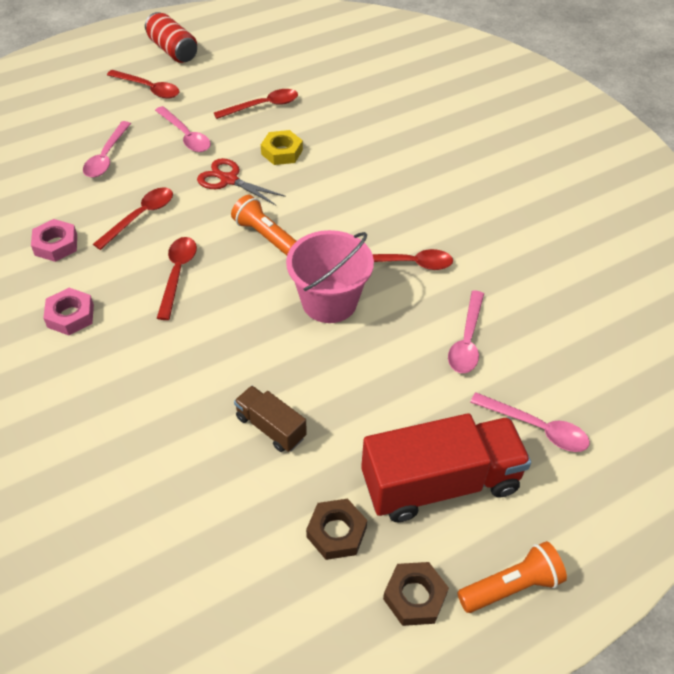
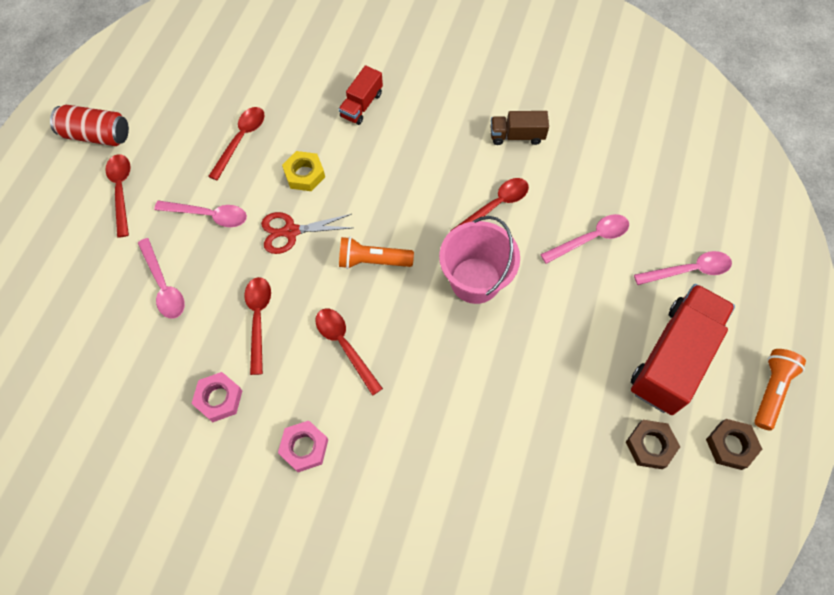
camera: 40 degrees left, 15 degrees up
(149, 89) = (121, 191): red spoon -> red spoon turned 90 degrees counterclockwise
(270, 427) = (538, 410): brown truck -> brown truck (517, 136)
(378, 135) = (361, 105): none -> red truck
(467, 340) = (590, 238): pink spoon -> pink spoon turned 90 degrees counterclockwise

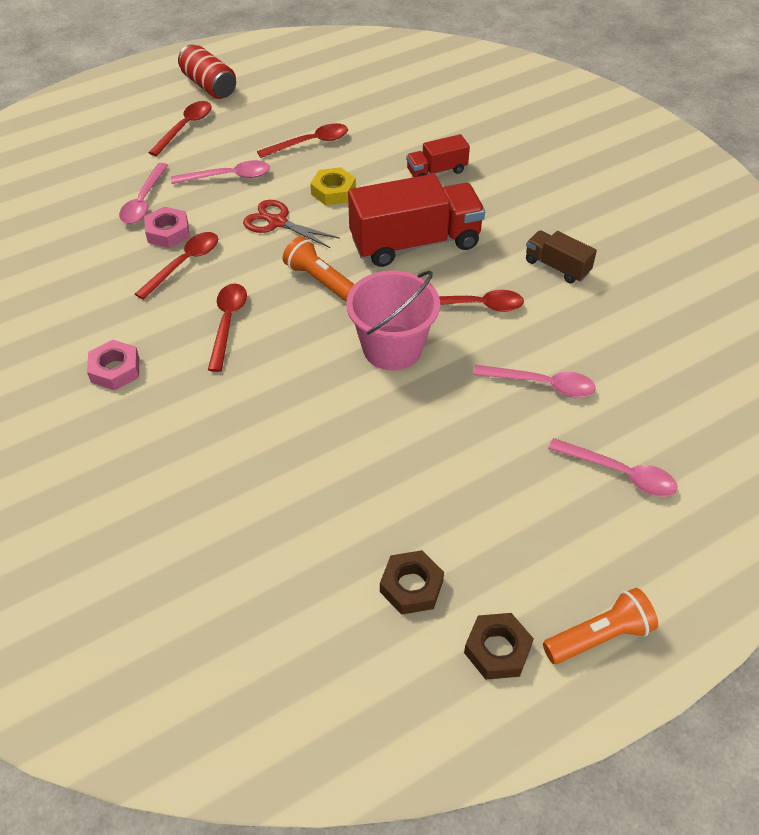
camera: 40 degrees right, 15 degrees down
(208, 215) = (228, 177): pink spoon -> pink spoon turned 60 degrees counterclockwise
(219, 398) = (95, 296): pink nut -> pink nut (168, 232)
(673, 358) = (519, 533): red truck -> red truck (415, 243)

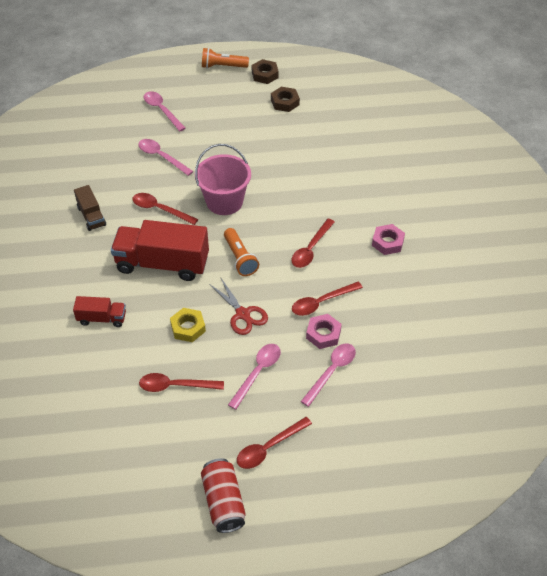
camera: 155 degrees left, 0 degrees up
(228, 177) = (257, 373): pink spoon -> pink spoon turned 105 degrees clockwise

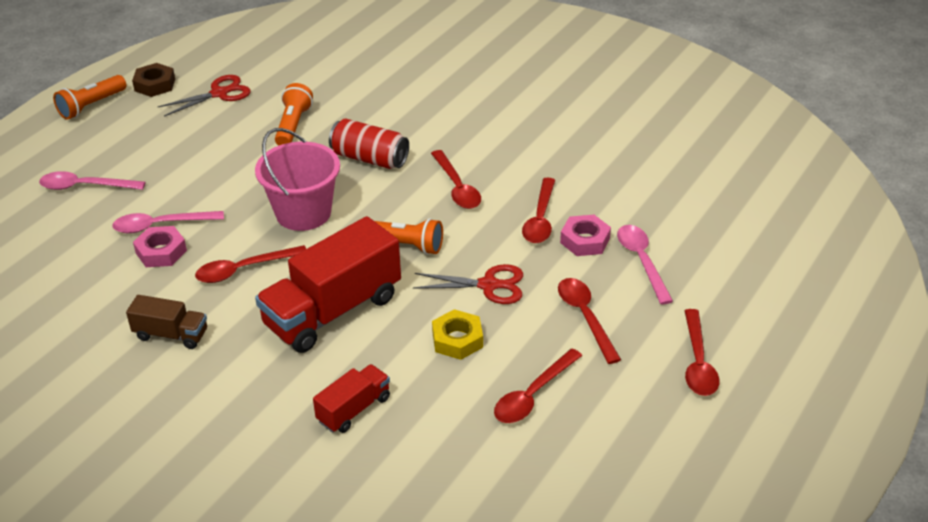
camera: 50 degrees left, 10 degrees down
(223, 502) = (740, 439): red can -> red can (369, 158)
(257, 373) = (585, 317): pink spoon -> red spoon
(285, 102) = (219, 93): brown nut -> red scissors
(290, 148) = (293, 125): none -> orange flashlight
(387, 242) = (513, 133): pink nut -> pink nut (161, 252)

